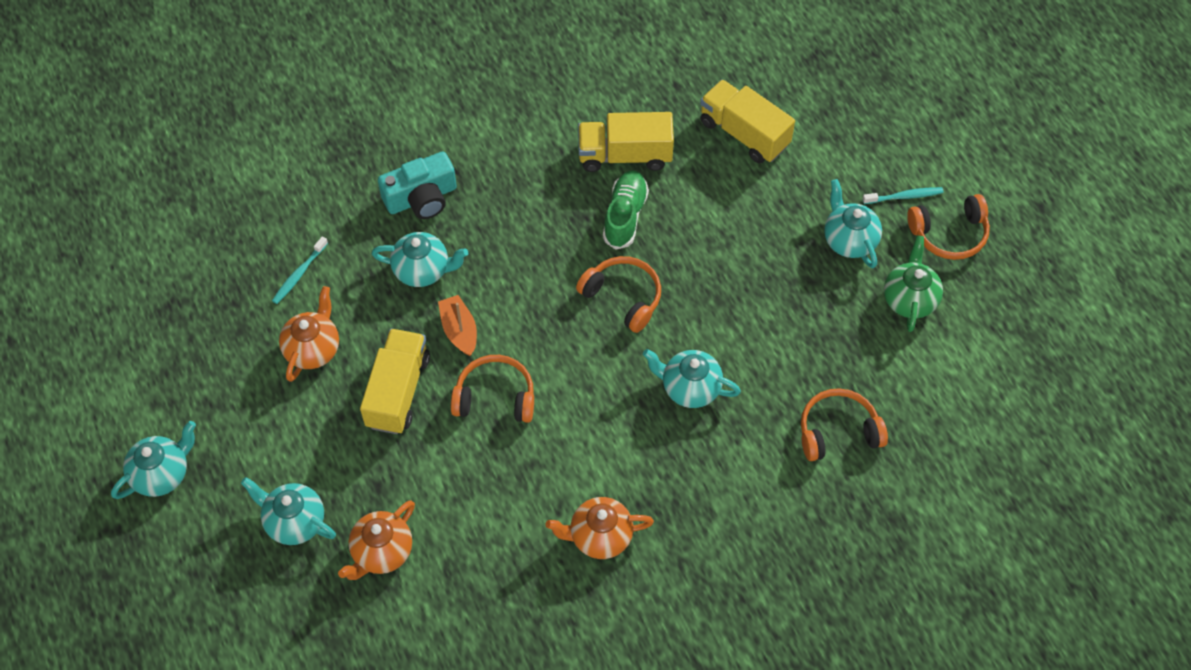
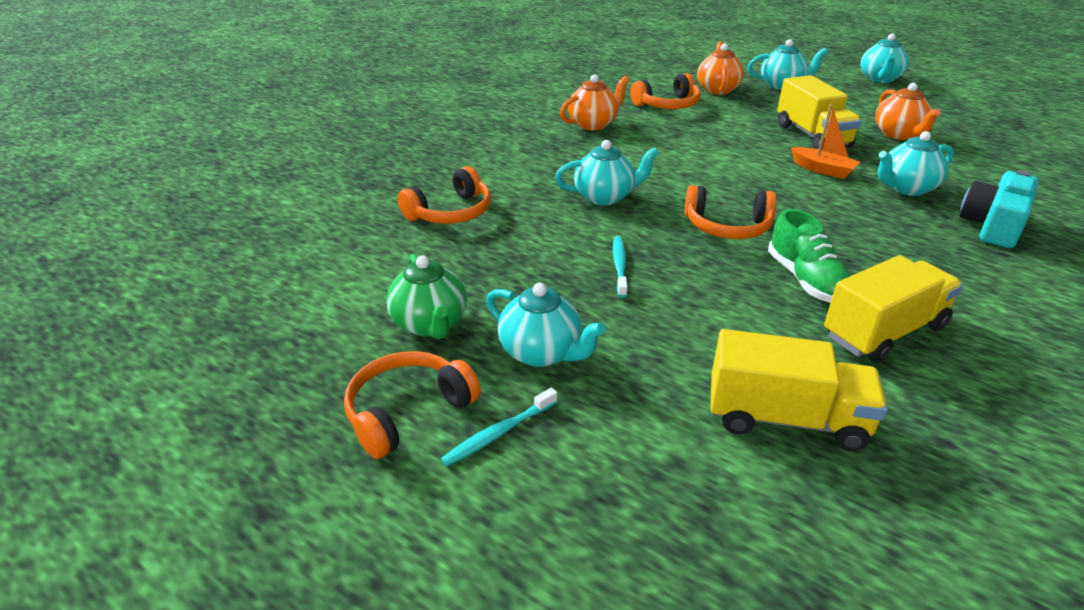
camera: 150 degrees right, 25 degrees down
(299, 274) = (980, 159): turquoise toothbrush -> turquoise toothbrush (619, 266)
(495, 397) = (745, 151): orange headphones -> orange headphones (667, 105)

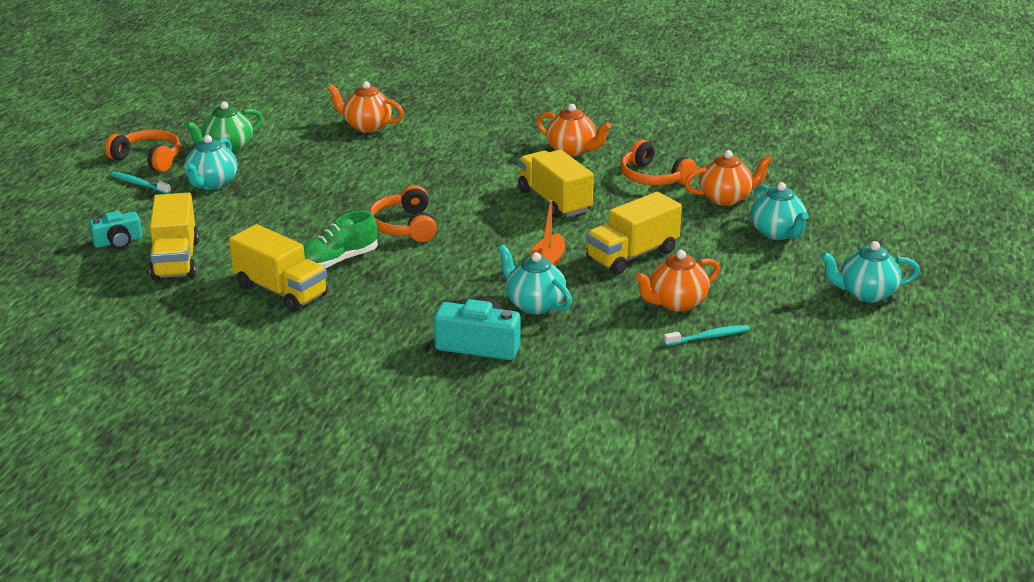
camera: 70 degrees right, 5 degrees down
(450, 212) = (366, 126): orange headphones -> orange teapot
(605, 197) = (426, 175): turquoise teapot -> none
(619, 266) = (322, 193): turquoise toothbrush -> turquoise toothbrush (709, 337)
(697, 147) = (554, 201): none -> yellow truck
(710, 482) = (118, 242): none -> turquoise camera

